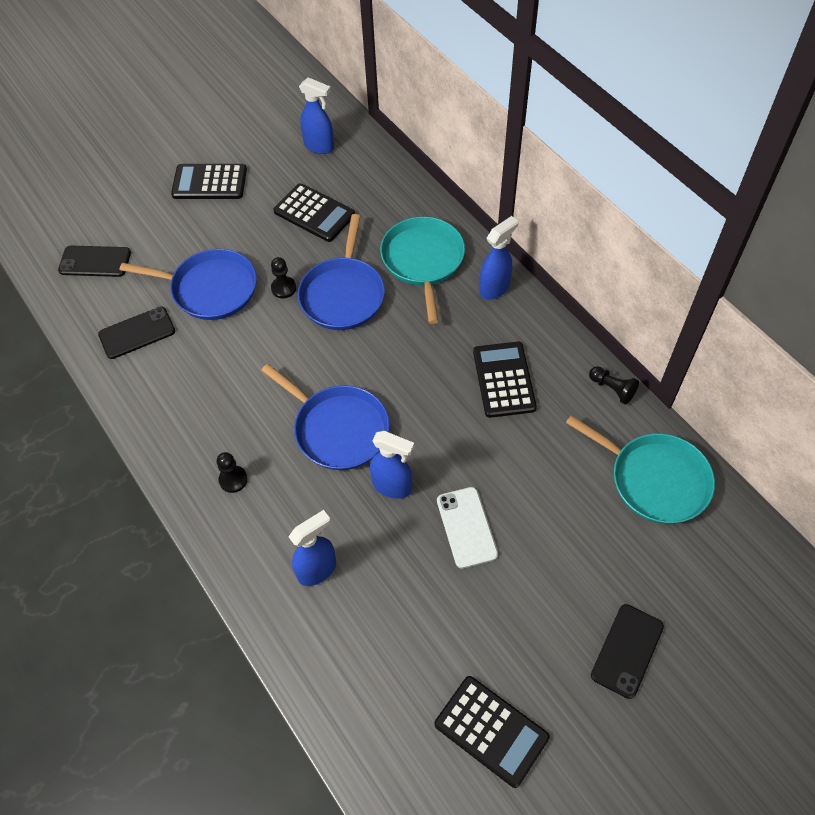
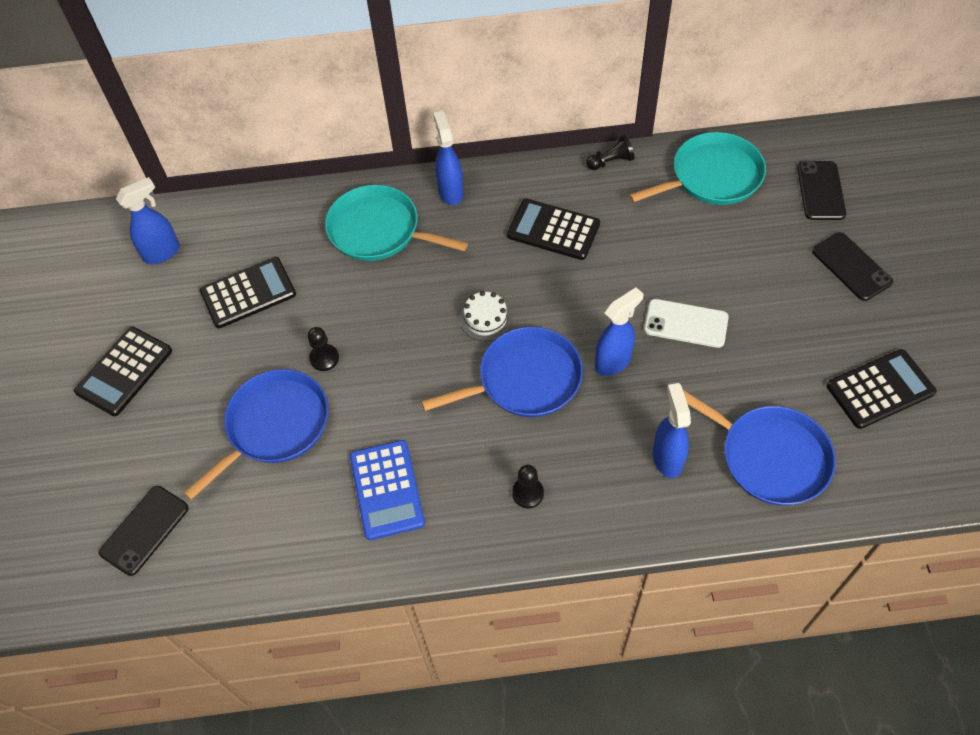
camera: 60 degrees left, 0 degrees up
(137, 333) = (281, 520): black phone -> black phone (821, 191)
(191, 384) = (386, 490): none -> blue calculator
(343, 294) = (370, 311): blue pan -> blue pan (769, 456)
(381, 374) = (485, 319): none -> white cake

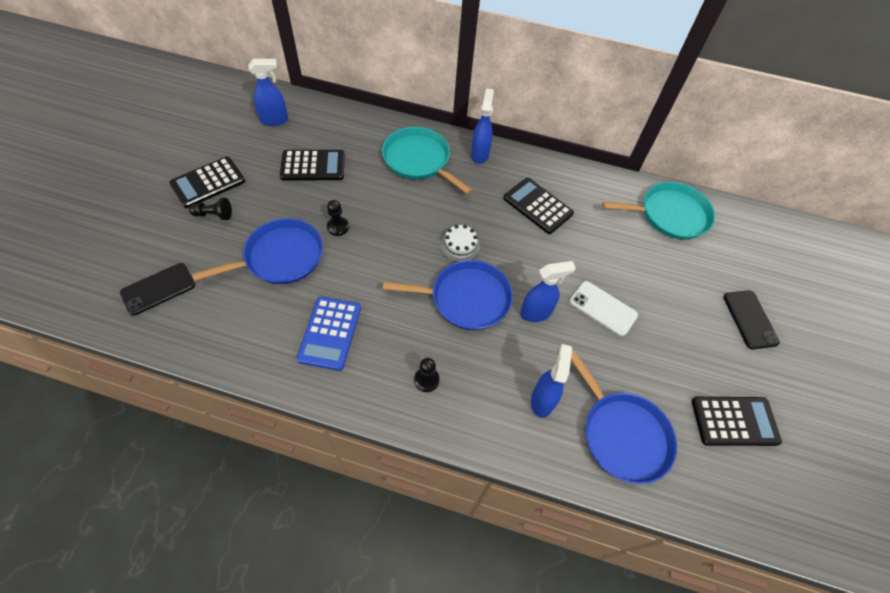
camera: 15 degrees right, 0 degrees up
(610, 162) = (600, 177): black pawn -> black pawn (214, 215)
(821, 191) = (749, 256): black phone -> none

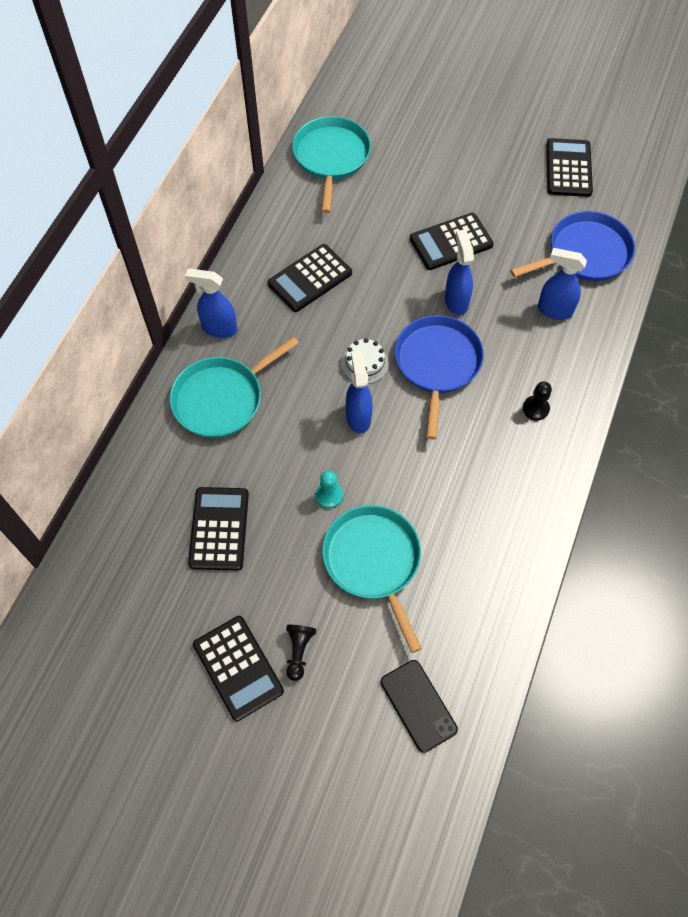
camera: 80 degrees left, 5 degrees up
(275, 120) = (119, 585): blue spray bottle -> blue spray bottle (358, 417)
(280, 257) = (373, 561): blue pan -> turquoise pan
(330, 333) = (481, 502): blue calculator -> none
(338, 227) = (329, 495): black pawn -> turquoise pawn
(603, 308) = (451, 242): white phone -> black calculator
(750, 319) = (464, 127): black phone -> none

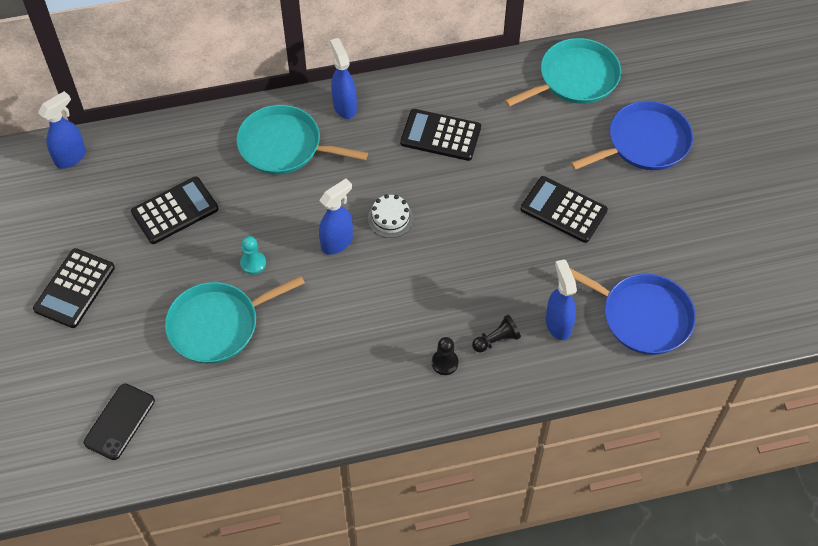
camera: 55 degrees right, 5 degrees down
(299, 651) = (111, 319): black pawn -> black pawn (496, 340)
(373, 561) = (218, 325): turquoise pan -> turquoise pan turned 150 degrees counterclockwise
(437, 364) = (431, 268): blue pan -> blue pan (644, 143)
(456, 301) = (505, 247): blue spray bottle -> blue spray bottle (71, 157)
(568, 168) = (728, 253): black calculator -> none

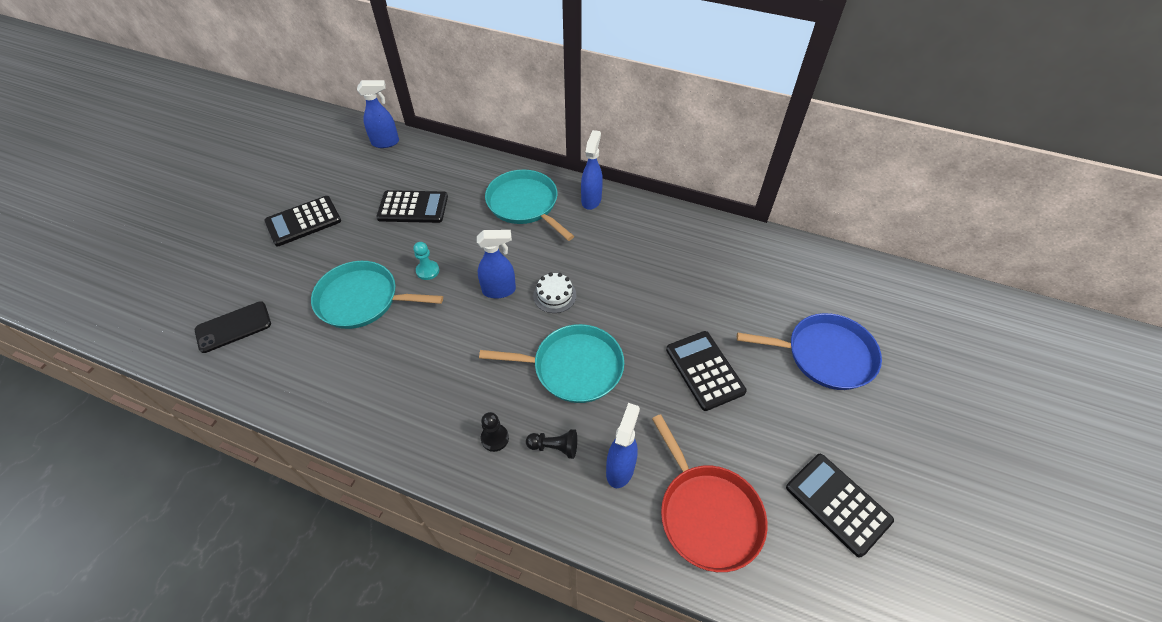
camera: 35 degrees right, 5 degrees down
(440, 135) = (647, 256): black calculator -> black calculator (838, 503)
(574, 78) = (796, 270): turquoise pan -> turquoise pan (573, 367)
(642, 316) = (707, 514): blue pan -> red pan

